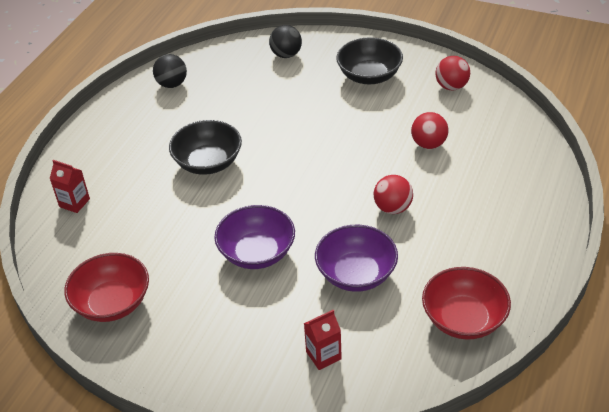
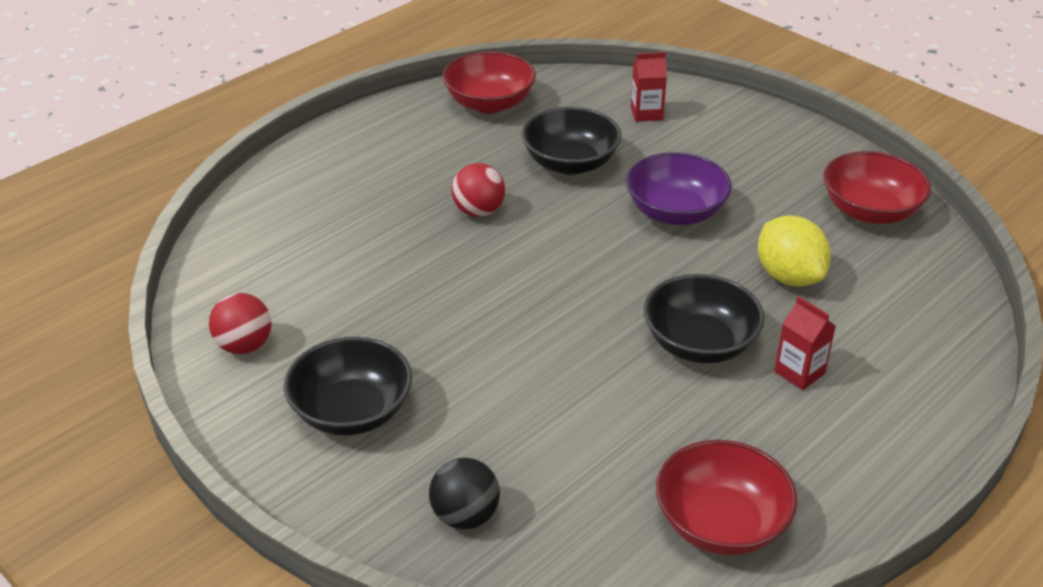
camera: 160 degrees left, 5 degrees down
(74, 203) = (923, 345): red carton -> red carton (799, 372)
(164, 225) = (789, 276): none -> yellow lemon
(172, 84) = (721, 523): black ball -> red bowl
(356, 274) = (570, 163): purple bowl -> black bowl
(428, 144) = (364, 271): red ball -> none

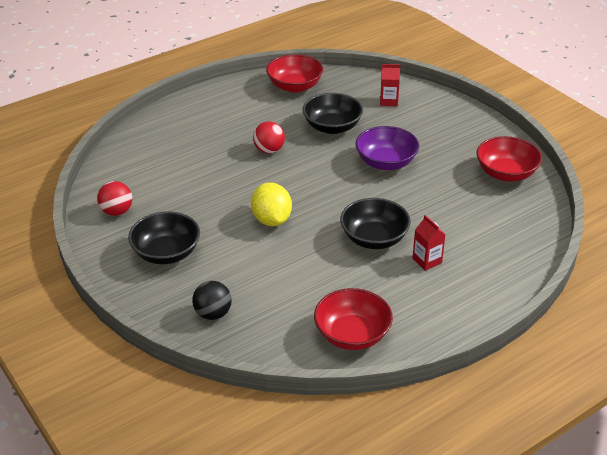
camera: 10 degrees right, 0 degrees up
(789, 276) = (441, 206): yellow lemon -> yellow lemon (271, 220)

